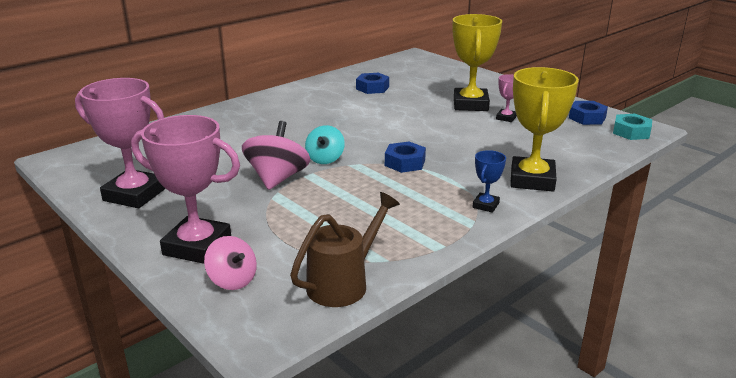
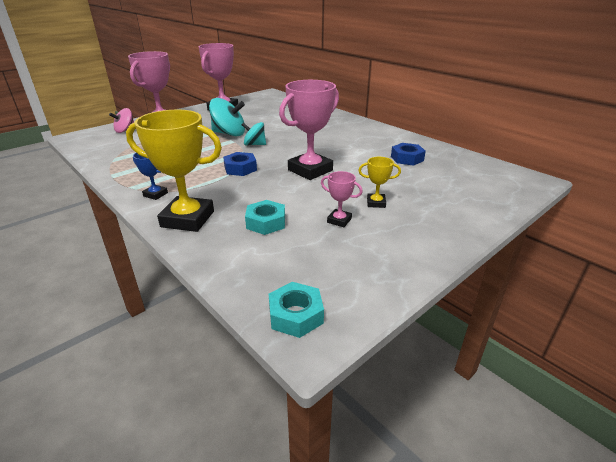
camera: 90 degrees right, 5 degrees up
(277, 178) = (229, 134): pink spinning top -> turquoise spinning top
(344, 283) = (100, 151): brown watering can -> none
(405, 128) = (310, 170): none -> pink trophy
(470, 104) = (376, 203): yellow trophy -> yellow trophy, size x0.47
(522, 144) = (266, 222): none -> turquoise nut
(587, 118) = (347, 282): blue nut -> none

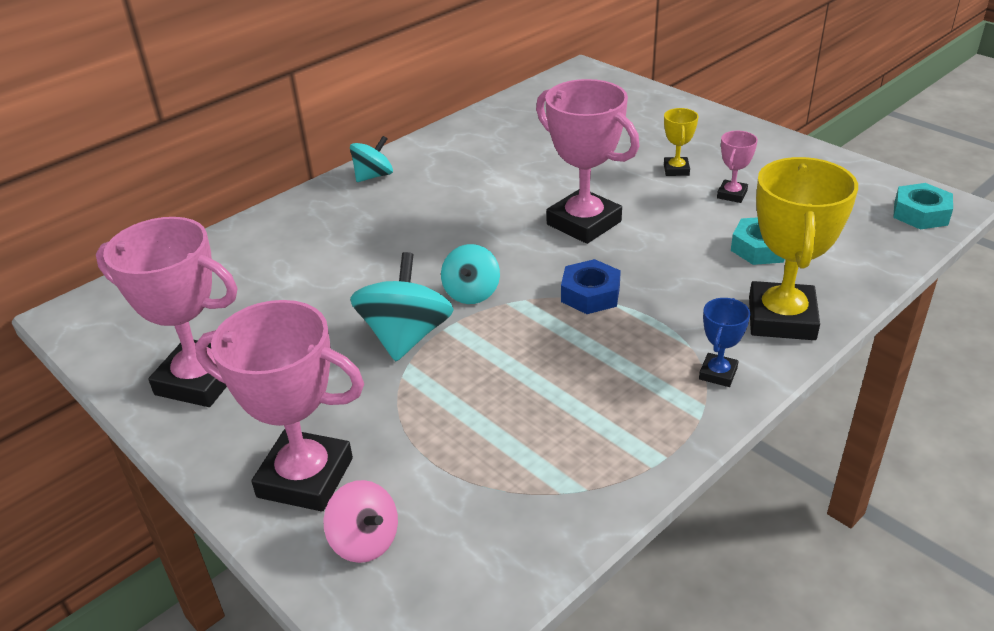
camera: 90 degrees left, 5 degrees up
(364, 126) = (373, 176): none -> turquoise spinning top
(407, 158) = (526, 143): blue nut -> none

